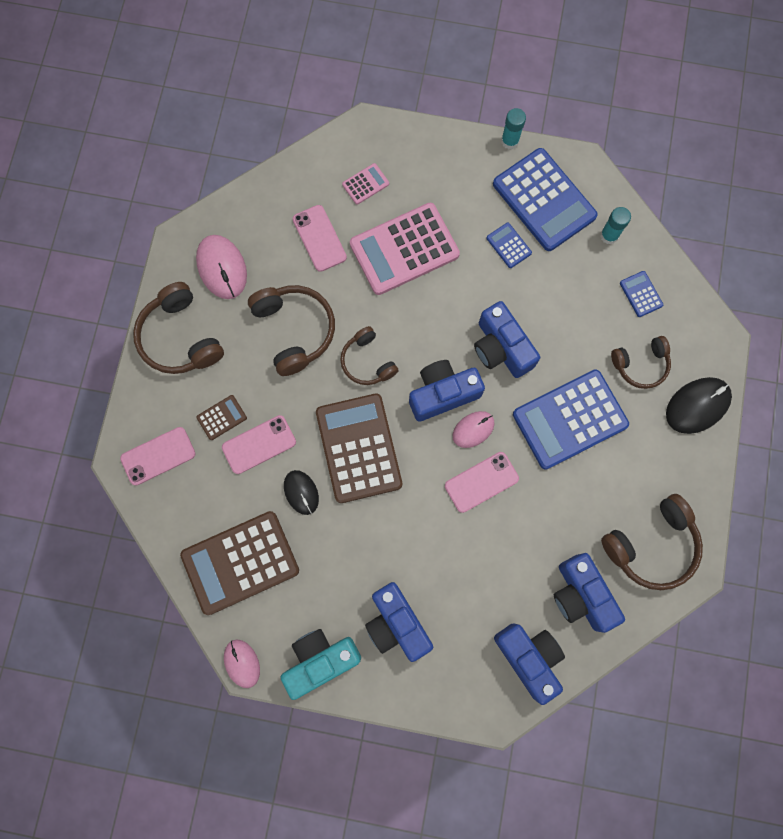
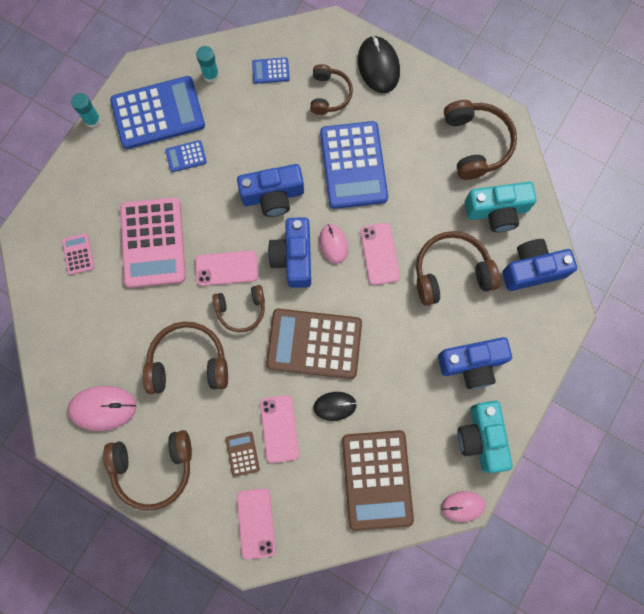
camera: 70 degrees left, 0 degrees up
(319, 238) = (112, 312): pink phone -> pink phone (226, 268)
(491, 567) = (451, 272): none -> brown headphones
(581, 595) = (496, 211): blue camera -> turquoise camera

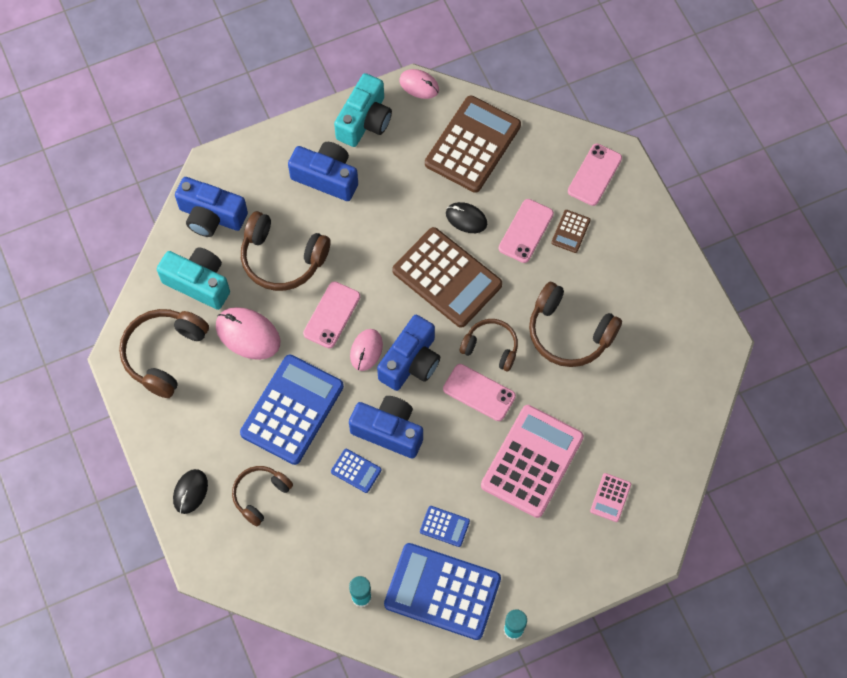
camera: 145 degrees left, 10 degrees down
(103, 408) = (669, 343): pink mouse -> pink mouse (248, 334)
(153, 468) = (654, 268): brown headphones -> none
(270, 71) = (298, 560): blue calculator -> blue calculator (356, 471)
(378, 66) = (190, 492): black mouse -> black mouse, size x0.64

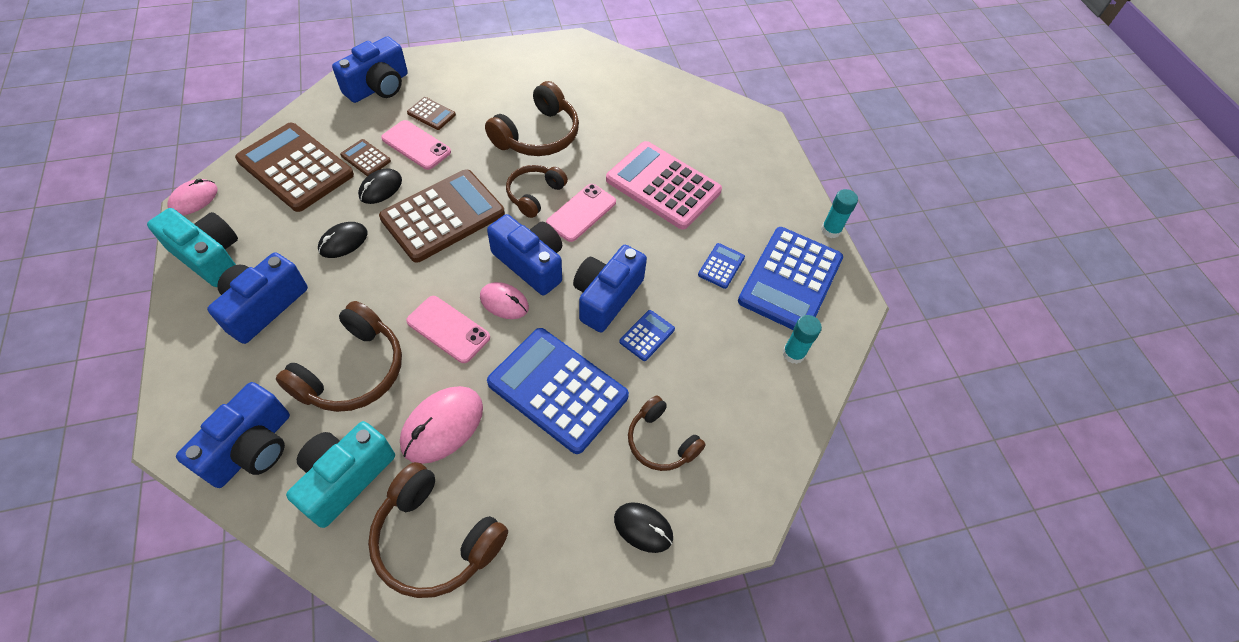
camera: 85 degrees left, 10 degrees down
(401, 210) = (343, 242): none -> black mouse
(498, 195) = (366, 158): none -> brown calculator
(594, 175) = (378, 86): pink phone -> blue camera
(610, 497) = (708, 138): pink calculator -> none

